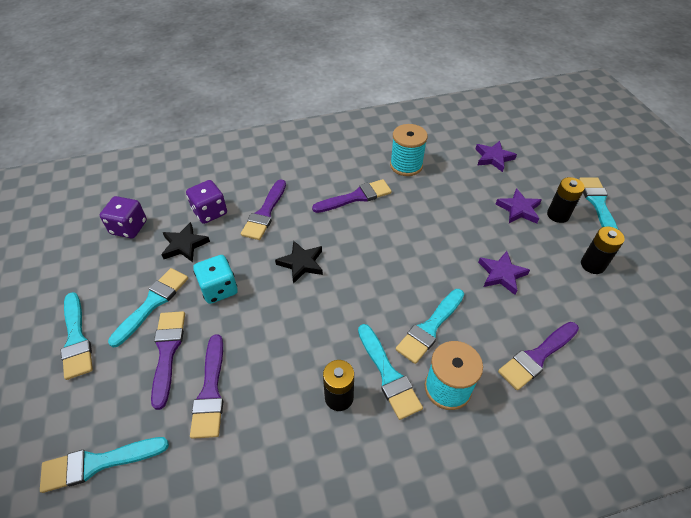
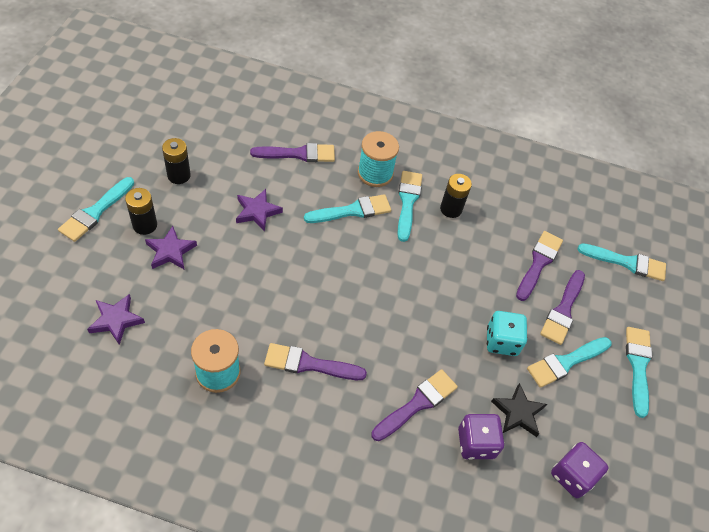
camera: 155 degrees left, 5 degrees up
(301, 263) = (415, 322): black star -> none

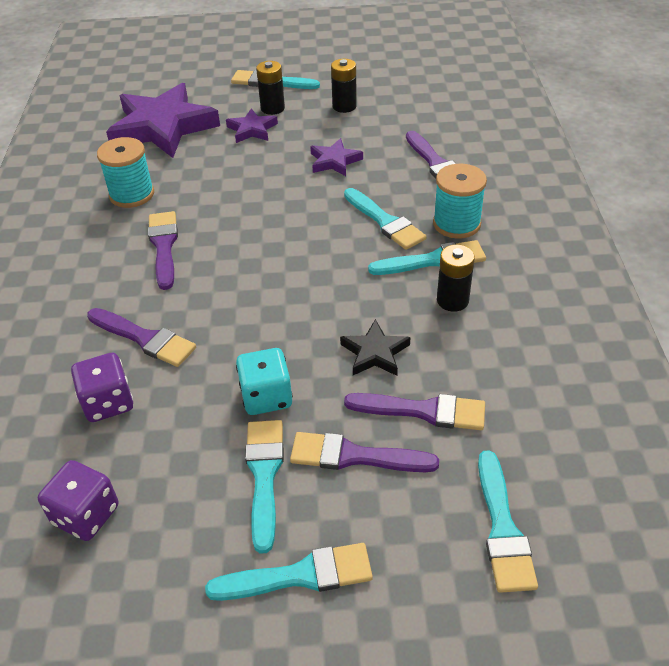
camera: 80 degrees right, 10 degrees down
(116, 320) = (163, 127): purple star -> purple star, size x2.15
(518, 412) = (164, 436): black star -> black star (375, 353)
(565, 362) = (264, 475): turquoise brush -> turquoise brush turned 45 degrees clockwise

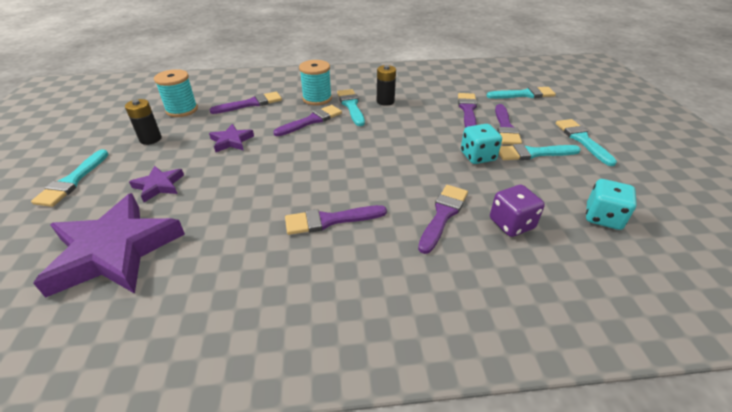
camera: 95 degrees left, 5 degrees down
(86, 515) = (603, 217): purple dice -> turquoise dice
(132, 194) = (242, 256): turquoise spool -> turquoise spool (182, 110)
(272, 108) = (127, 176): black battery -> none
(375, 353) = (431, 123): black star -> none
(385, 222) = (311, 120): turquoise brush -> purple brush

